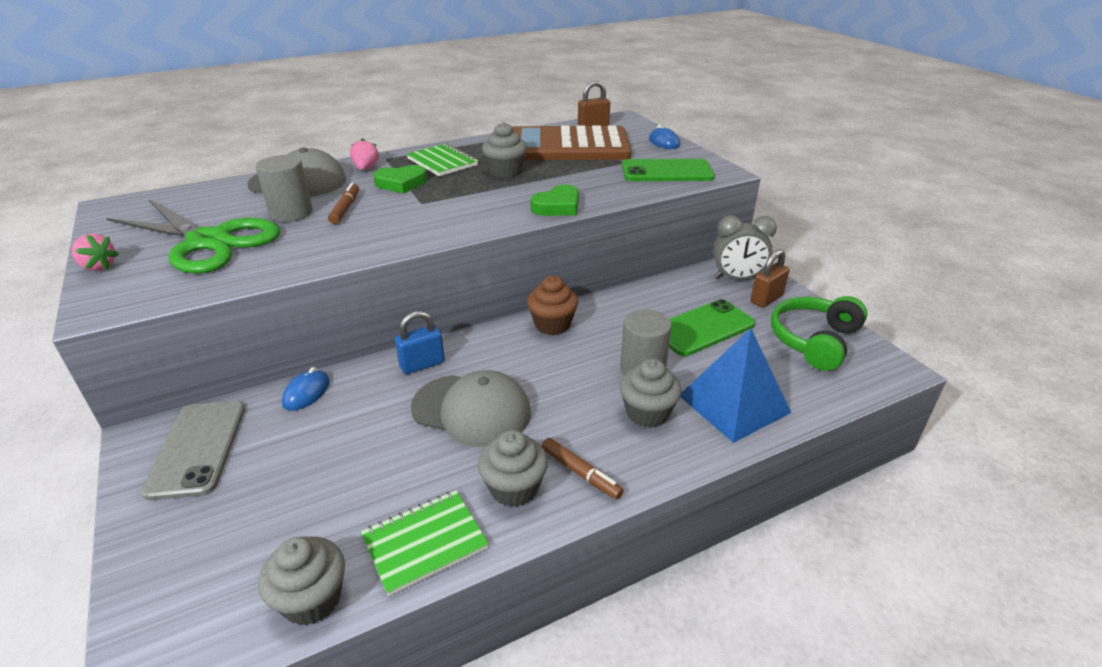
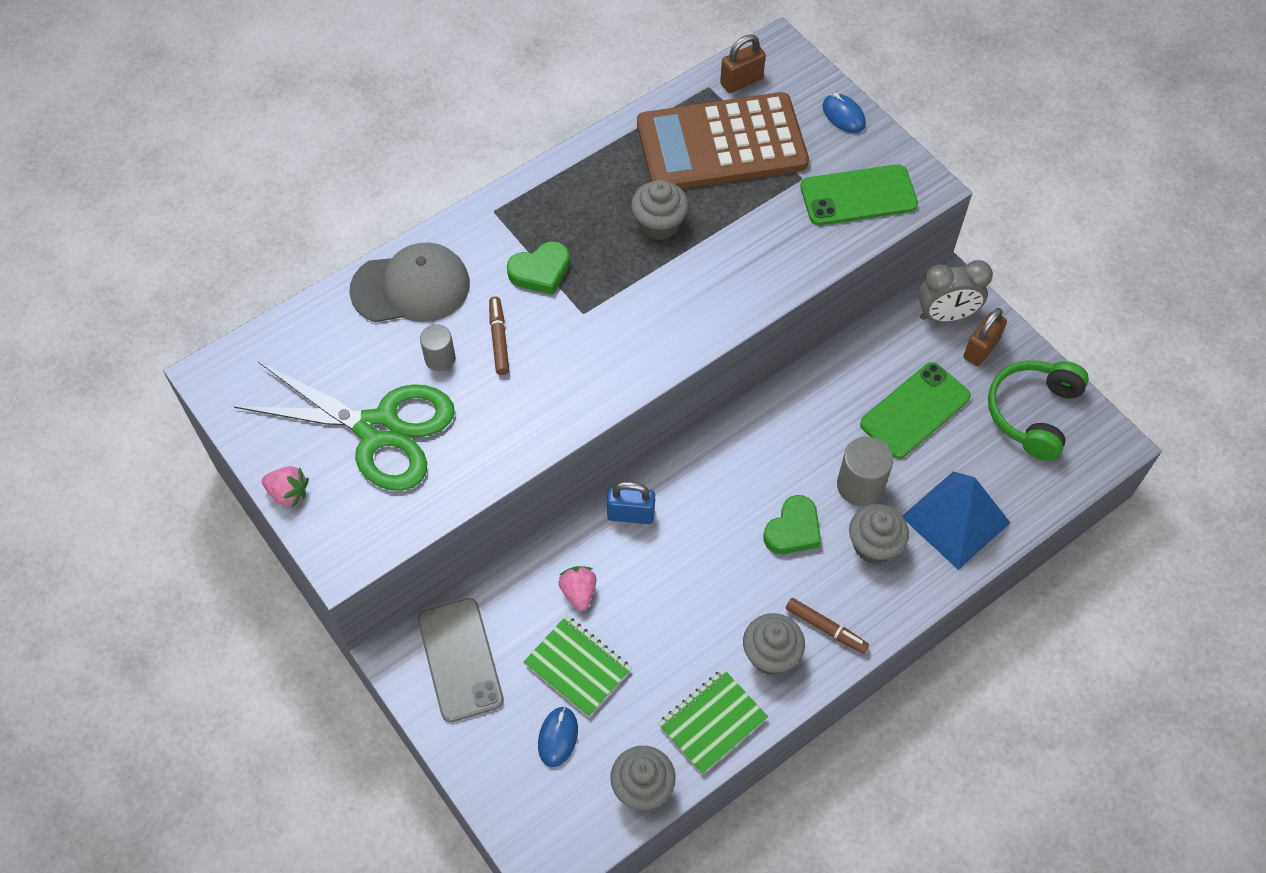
camera: 10 degrees left, 25 degrees up
(291, 213) = (440, 358): grey cylinder -> grey cylinder, size x0.63
(306, 393) = (528, 573): blue mouse -> blue mouse (558, 737)
(366, 168) = (479, 240): pink strawberry -> pink strawberry (579, 592)
(422, 364) = (631, 514): blue padlock -> blue padlock turned 45 degrees clockwise
(442, 162) = (571, 210): green notebook -> green notebook (577, 667)
(471, 410) = (703, 569): grey cap -> none
(552, 324) = (751, 430): brown cupcake -> none
(557, 206) = (744, 298): green heart -> green heart (793, 530)

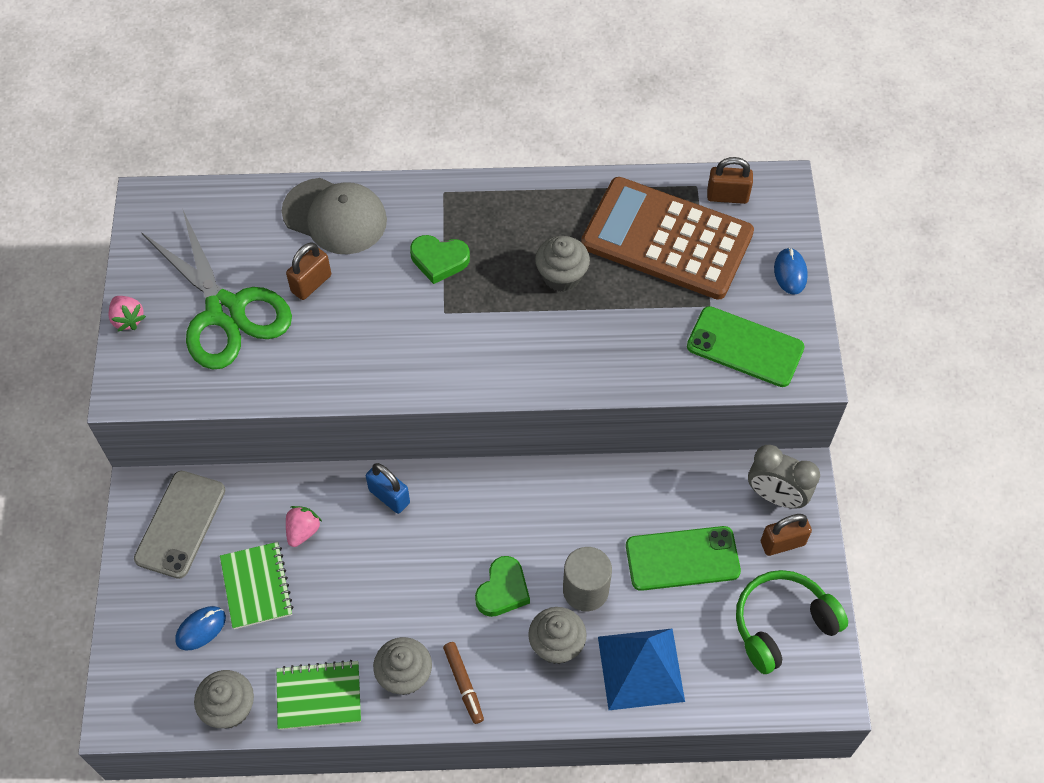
camera: 35 degrees right, 0 degrees up
(440, 358) = (311, 283): grey cylinder -> brown padlock
(499, 339) = (365, 295): brown marker -> none
(793, 530) = (503, 590): green heart -> green heart turned 45 degrees counterclockwise

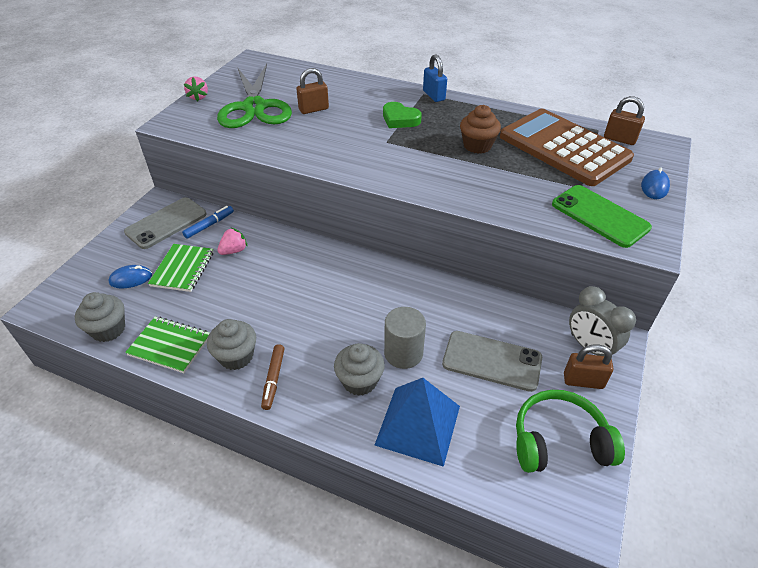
camera: 25 degrees right, 15 degrees down
(242, 504) = (209, 225): none -> blue marker
(335, 216) = (350, 88): grey cap -> none
(389, 496) = (301, 251): blue padlock -> blue padlock (433, 95)
(503, 590) = (341, 330): green heart -> none
(561, 276) = (477, 146): grey cupcake -> brown cupcake
(682, 558) = (492, 361): green phone -> grey phone

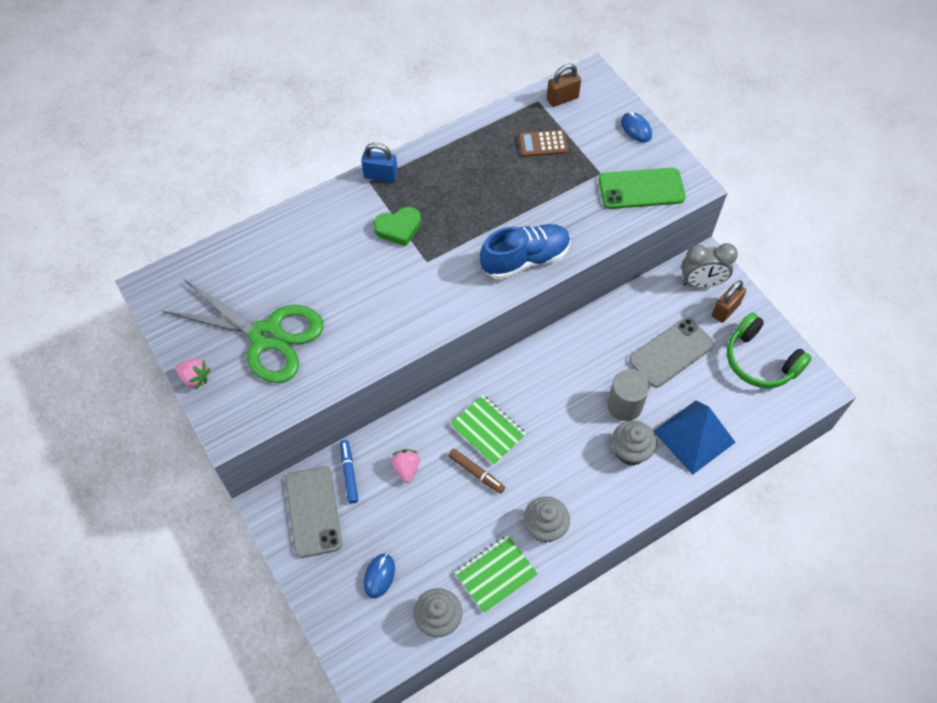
camera: 55 degrees left, 15 degrees up
(183, 269) = (399, 524): green notebook -> green notebook (488, 431)
(274, 379) = (588, 510): brown marker -> brown marker (476, 473)
(313, 109) = (317, 287): brown padlock -> none
(444, 184) = (525, 259): none -> blue shoe
(477, 146) = (490, 199): brown cupcake -> none
(559, 441) = (760, 361): green headphones -> green headphones turned 75 degrees counterclockwise
(563, 148) = (543, 144): brown calculator -> brown calculator, size x0.40

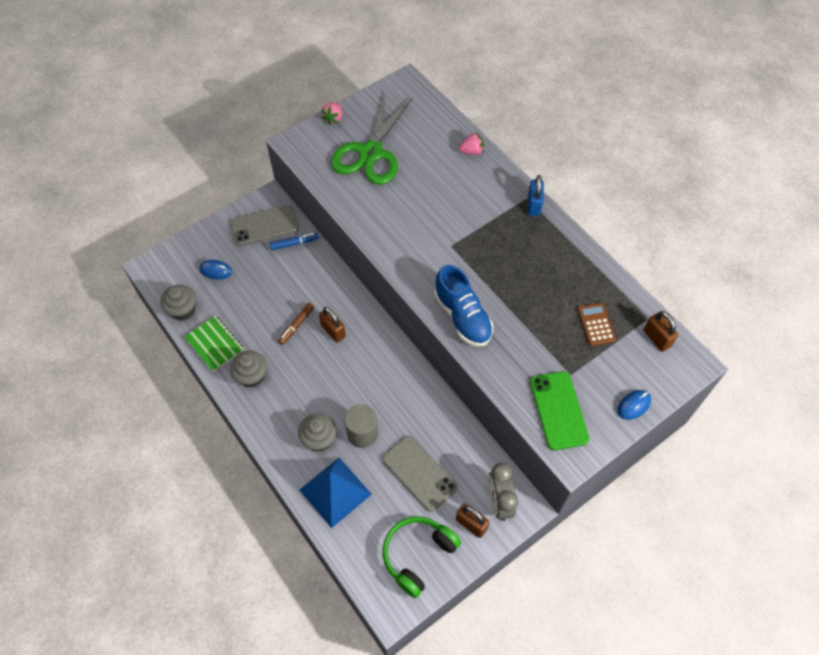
camera: 85 degrees right, 0 degrees up
(398, 228) = (481, 223): green heart -> none
(406, 468) = (299, 279): pink strawberry -> pink strawberry (471, 151)
(488, 431) = (333, 331): green notebook -> brown padlock

